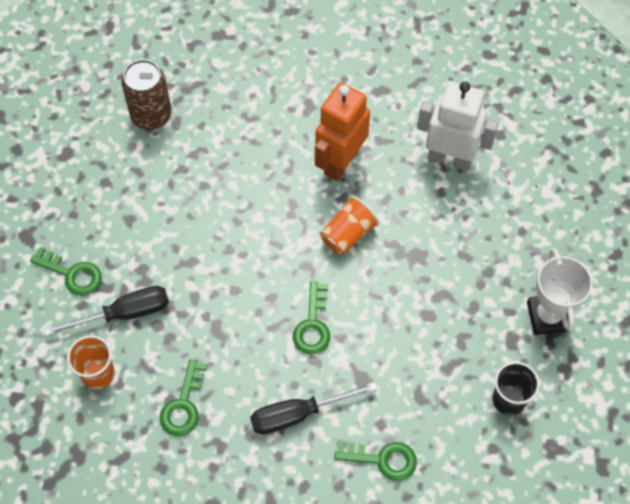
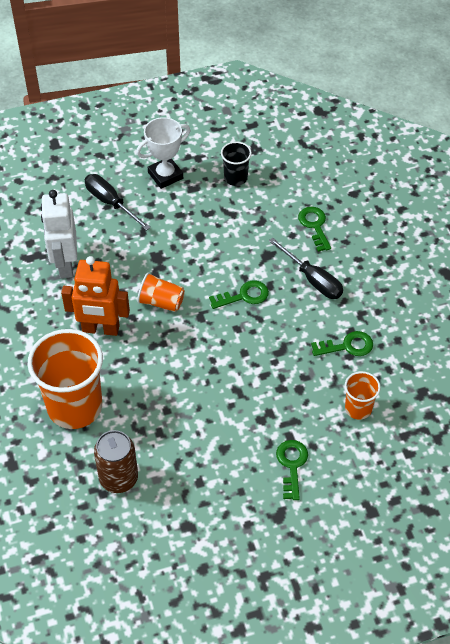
camera: 115 degrees left, 10 degrees down
(124, 313) = (303, 414): black screwdriver -> black screwdriver (110, 203)
(254, 106) = (75, 406): none -> orange cup

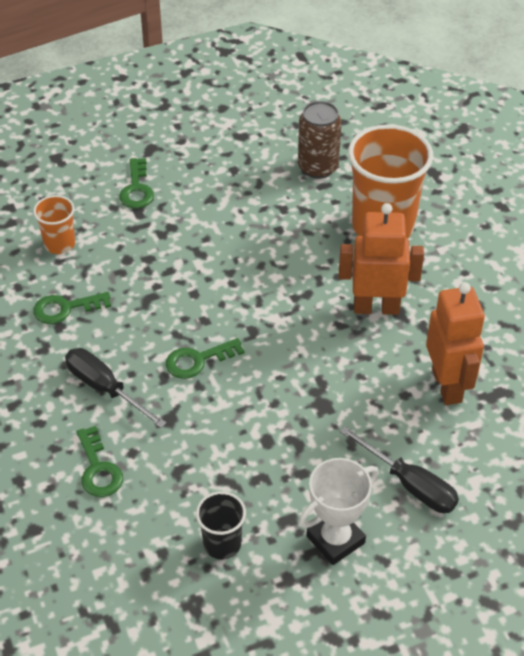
camera: 175 degrees right, 5 degrees down
(65, 264) = (447, 386): white robot -> orange robot
(161, 302) = (306, 345): orange cup -> none

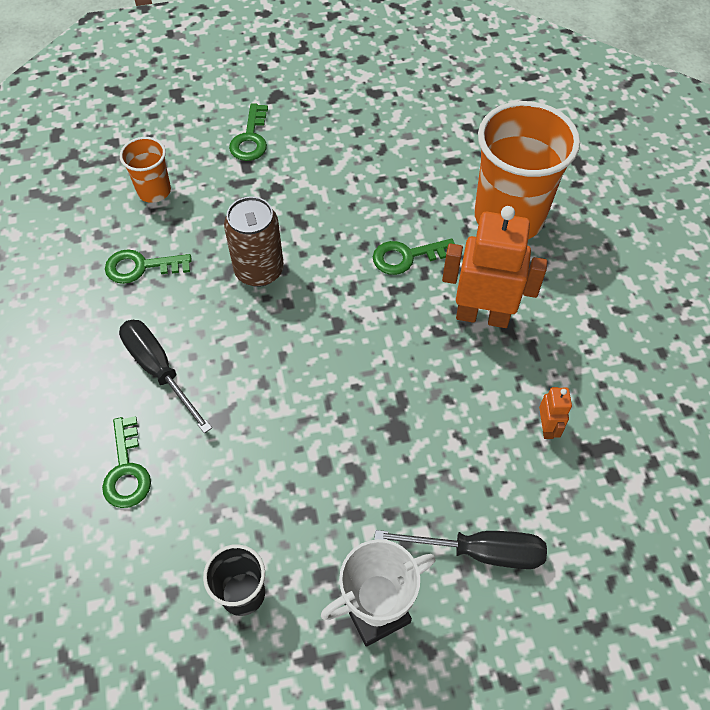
camera: 10 degrees right, 10 degrees up
(197, 360) = (268, 351): green key -> green key (406, 257)
(318, 167) = (450, 139): brown can -> brown can (259, 270)
(410, 484) = (479, 551): black screwdriver -> black screwdriver turned 45 degrees counterclockwise
(447, 386) = (547, 427): orange robot -> orange robot, size x0.45

